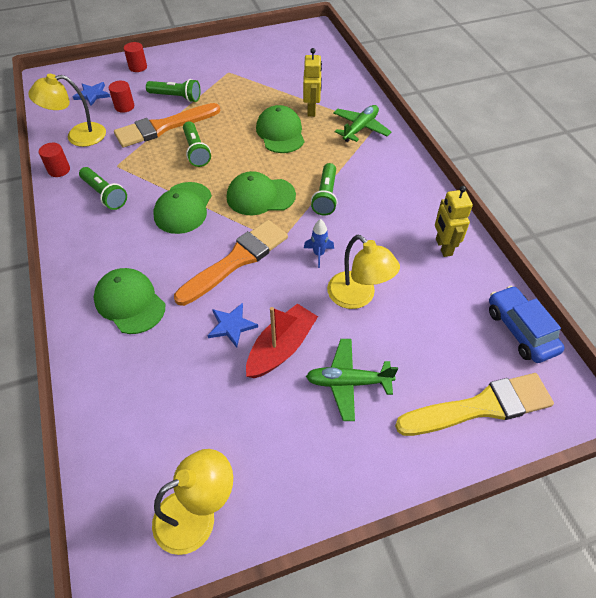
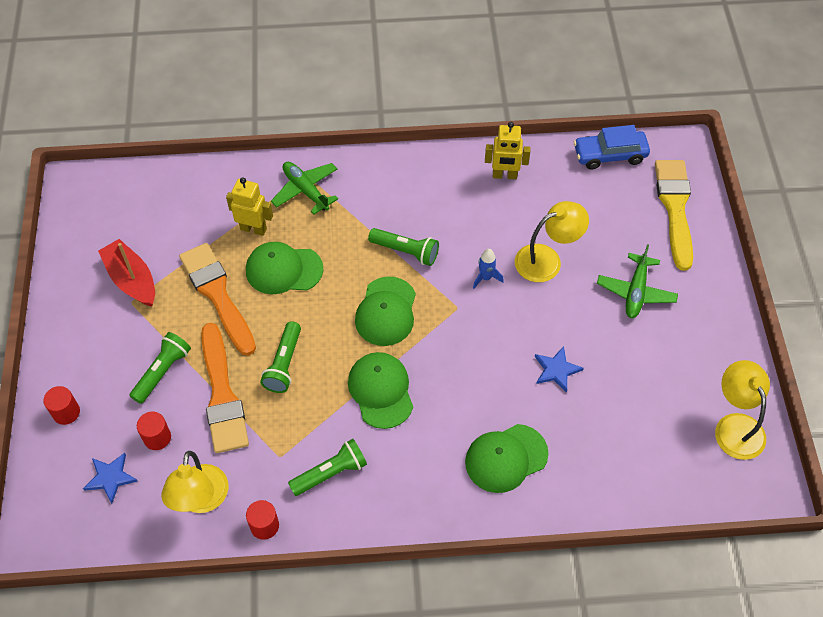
camera: 75 degrees left, 5 degrees up
(183, 208) = (381, 391): green cap -> green cap turned 135 degrees counterclockwise
(196, 151) = (284, 364): green flashlight -> green flashlight turned 105 degrees clockwise
(236, 260) = (474, 351): orange brush -> orange brush (217, 294)
(281, 348) = (590, 334): red boat -> red boat (132, 280)

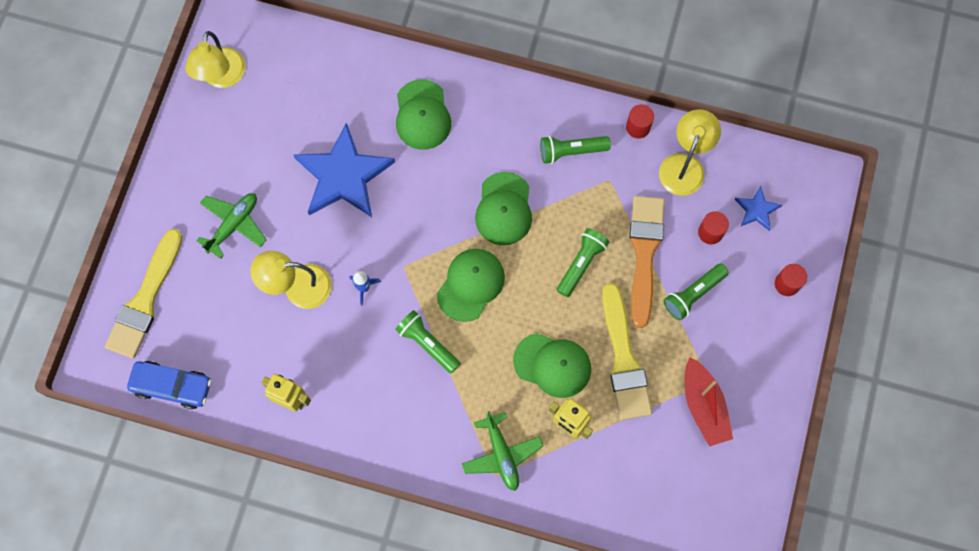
camera: 160 degrees left, 15 degrees up
(217, 294) = (624, 359): orange brush -> yellow brush
(506, 458) = (422, 115): green cap -> green cap turned 90 degrees clockwise
(556, 370) = (343, 175): blue star -> blue star, size x2.17

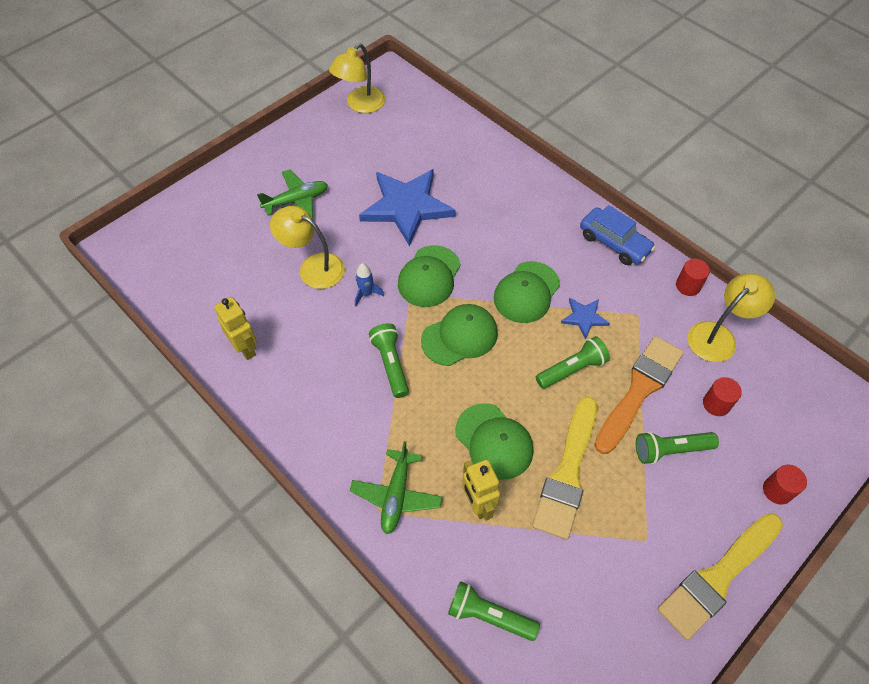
camera: 30 degrees right, 15 degrees down
(145, 300) = (191, 219): yellow brush -> yellow brush (718, 577)
(172, 386) = (162, 289): blue car -> blue car (614, 243)
(422, 115) = (499, 194): green cap -> green cap (429, 276)
(571, 151) = (614, 277): green flashlight -> green flashlight (489, 615)
(703, 406) = (627, 562): red boat -> none
(757, 210) = (775, 407): blue star -> blue star (584, 318)

